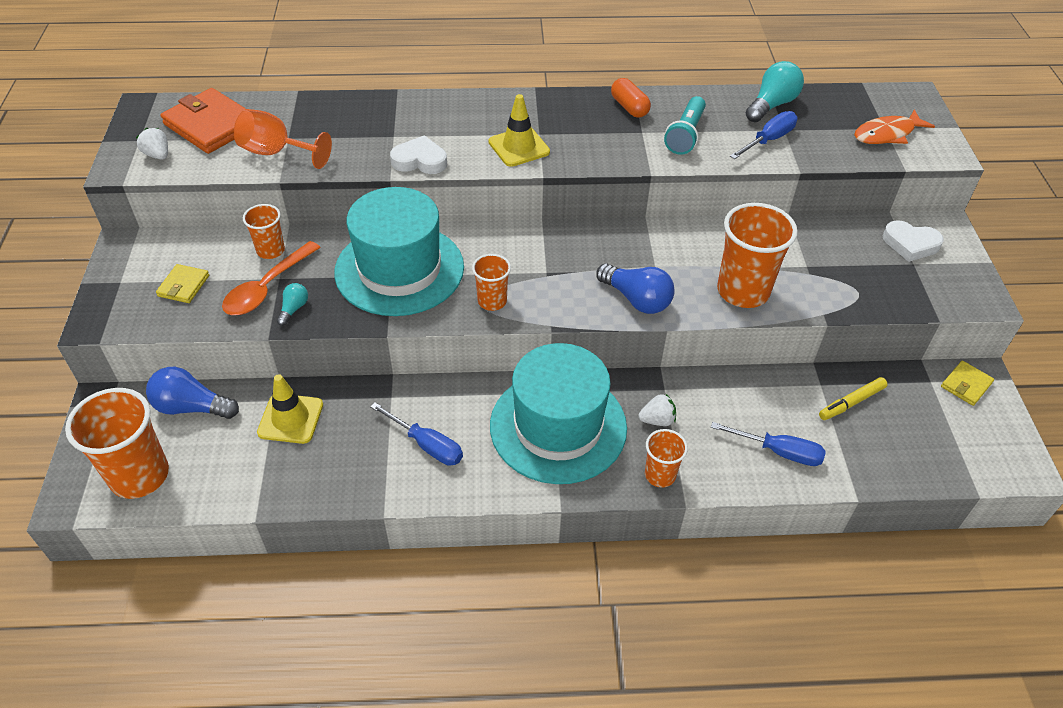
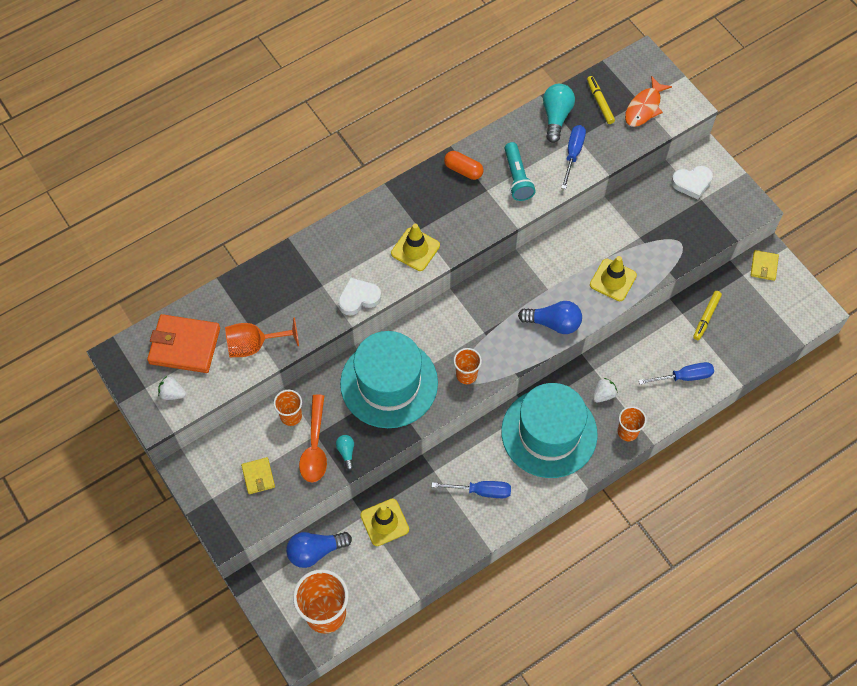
camera: 30 degrees left, 15 degrees up
(743, 291) = (613, 280): orange cup -> yellow traffic cone
(833, 112) = (599, 102): none -> yellow marker

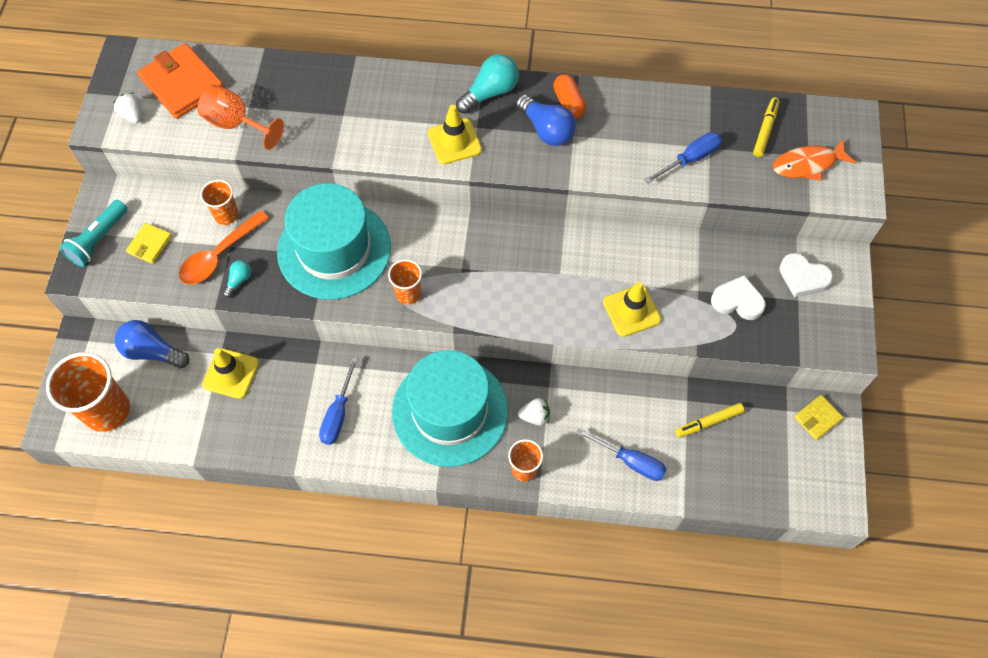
camera: 40 degrees right, 0 degrees up
(358, 298) = (362, 148): white heart -> white heart (737, 301)
(481, 491) = (338, 414): blue screwdriver -> blue screwdriver turned 60 degrees clockwise
(517, 178) = (613, 144): turquoise flashlight -> turquoise flashlight (99, 239)
(553, 323) = (534, 308): blue light bulb -> blue light bulb (546, 130)
(556, 117) = (707, 115): turquoise light bulb -> turquoise light bulb (490, 93)

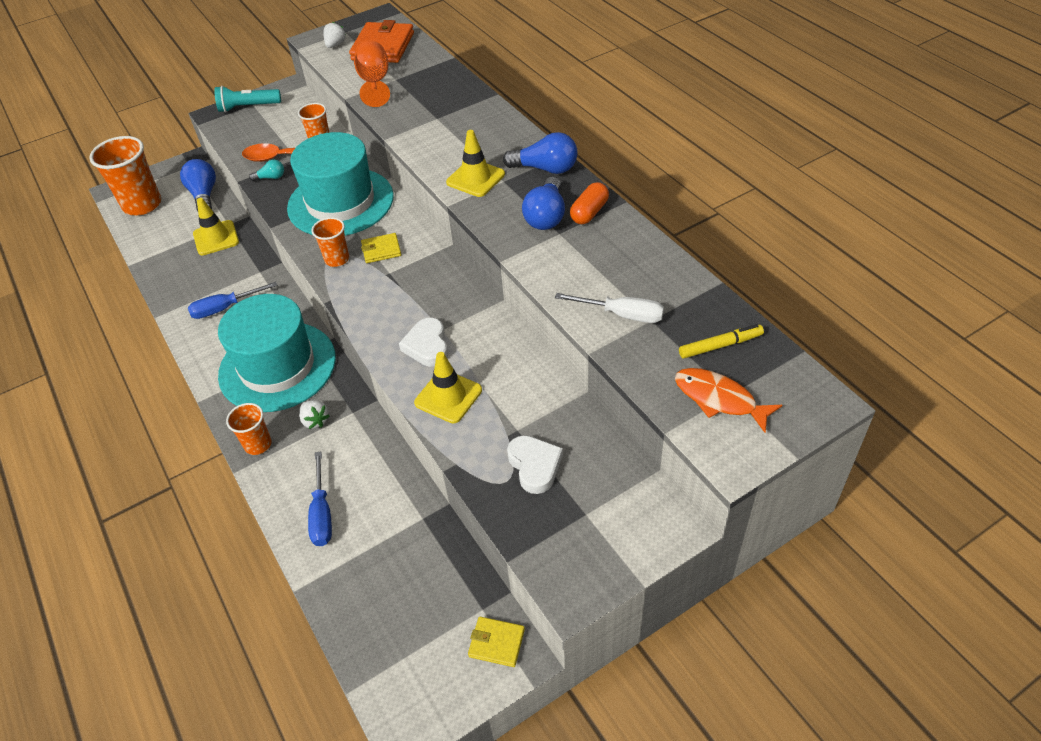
camera: 55 degrees right, 15 degrees down
(150, 244) = (264, 127): yellow wallet -> yellow wallet (381, 250)
(490, 93) = (545, 168): turquoise light bulb -> blue light bulb
(690, 159) = (622, 315): blue screwdriver -> white screwdriver
(708, 422) = (412, 549): yellow marker -> none
(803, 278) = (616, 502): white heart -> white heart (427, 346)

